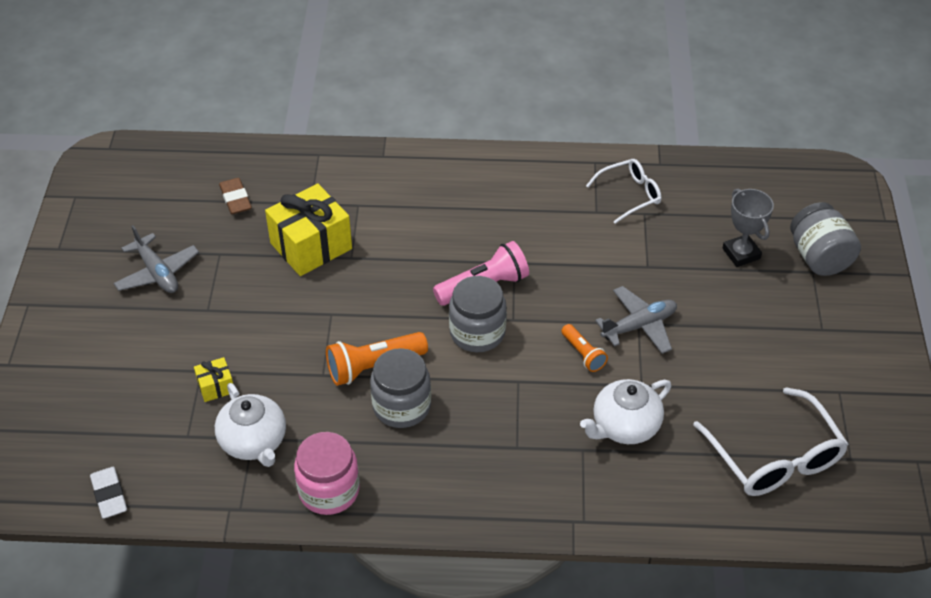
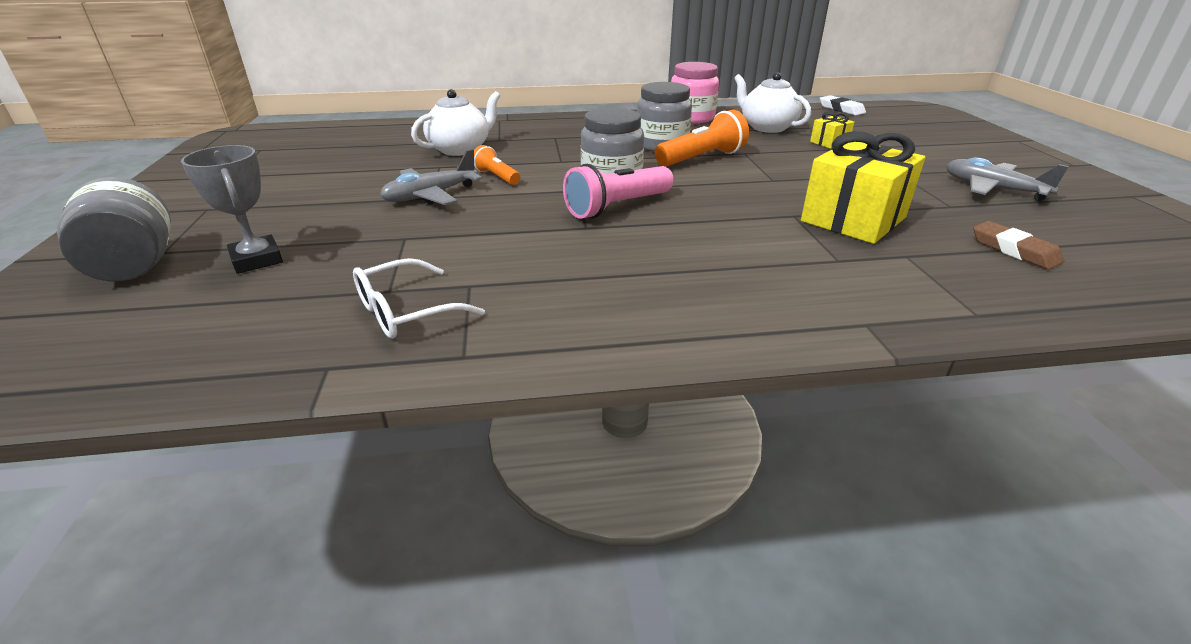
camera: 170 degrees right, 15 degrees down
(774, 457) = (330, 146): white glasses -> none

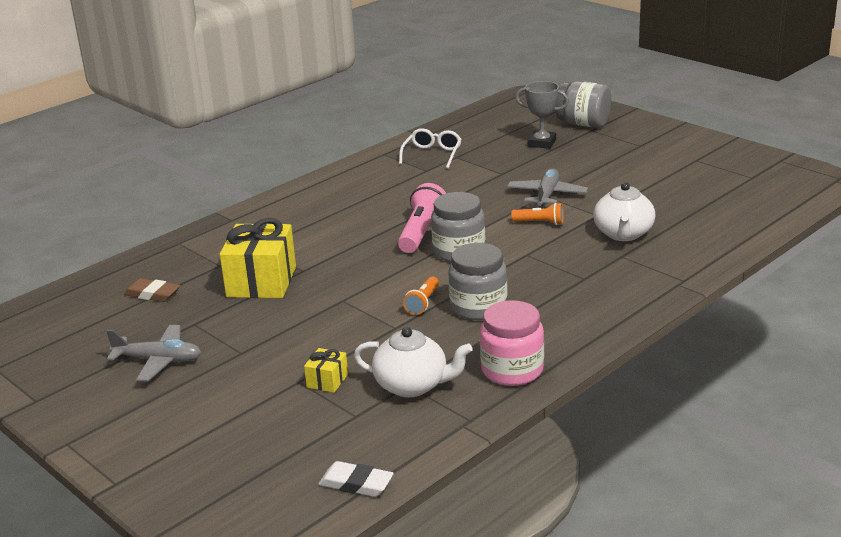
camera: 145 degrees right, 5 degrees down
(702, 158) = (423, 303): orange flashlight -> orange flashlight, size x0.58

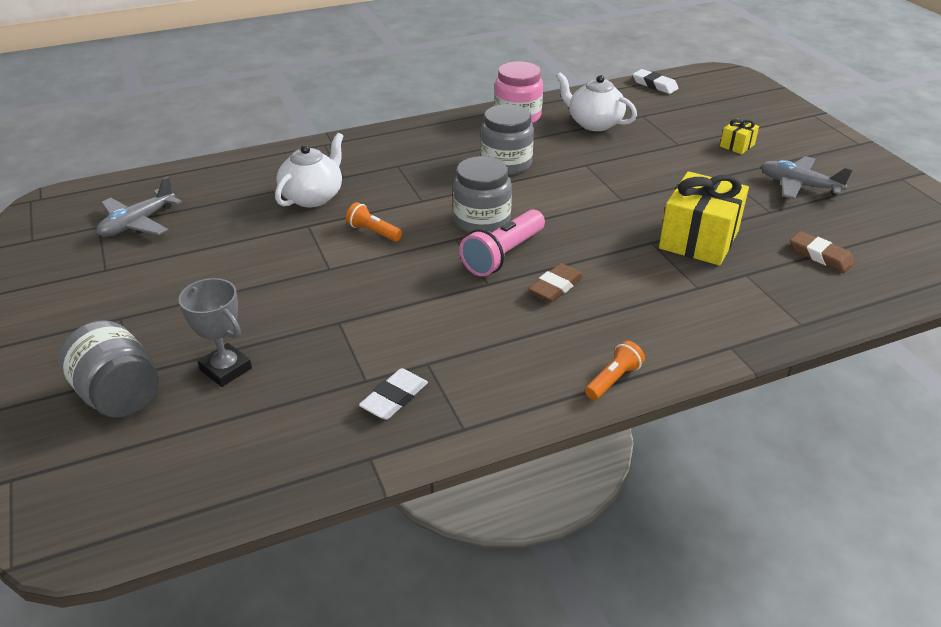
camera: 160 degrees left, 10 degrees up
(327, 381) = (656, 139): yellow gift -> yellow gift (737, 145)
(368, 223) = (556, 286): none -> brown eraser
(423, 303) = (550, 178): orange flashlight -> orange flashlight (613, 380)
(432, 155) = (394, 398): white glasses -> white eraser
(547, 196) = (327, 267): grey plane -> grey plane (138, 223)

